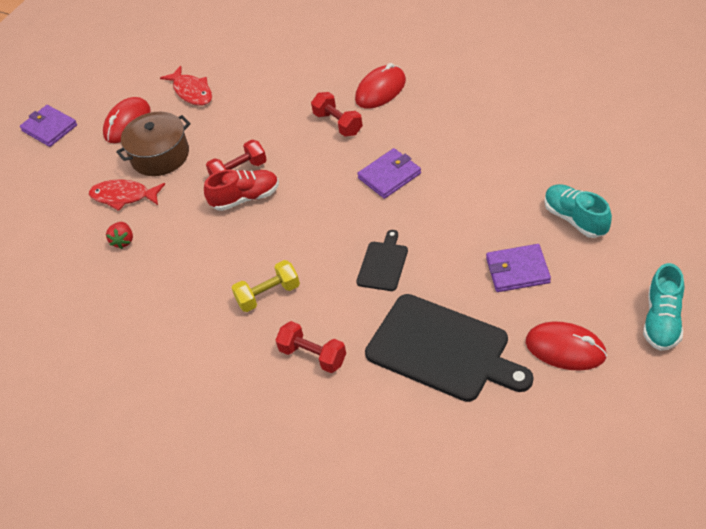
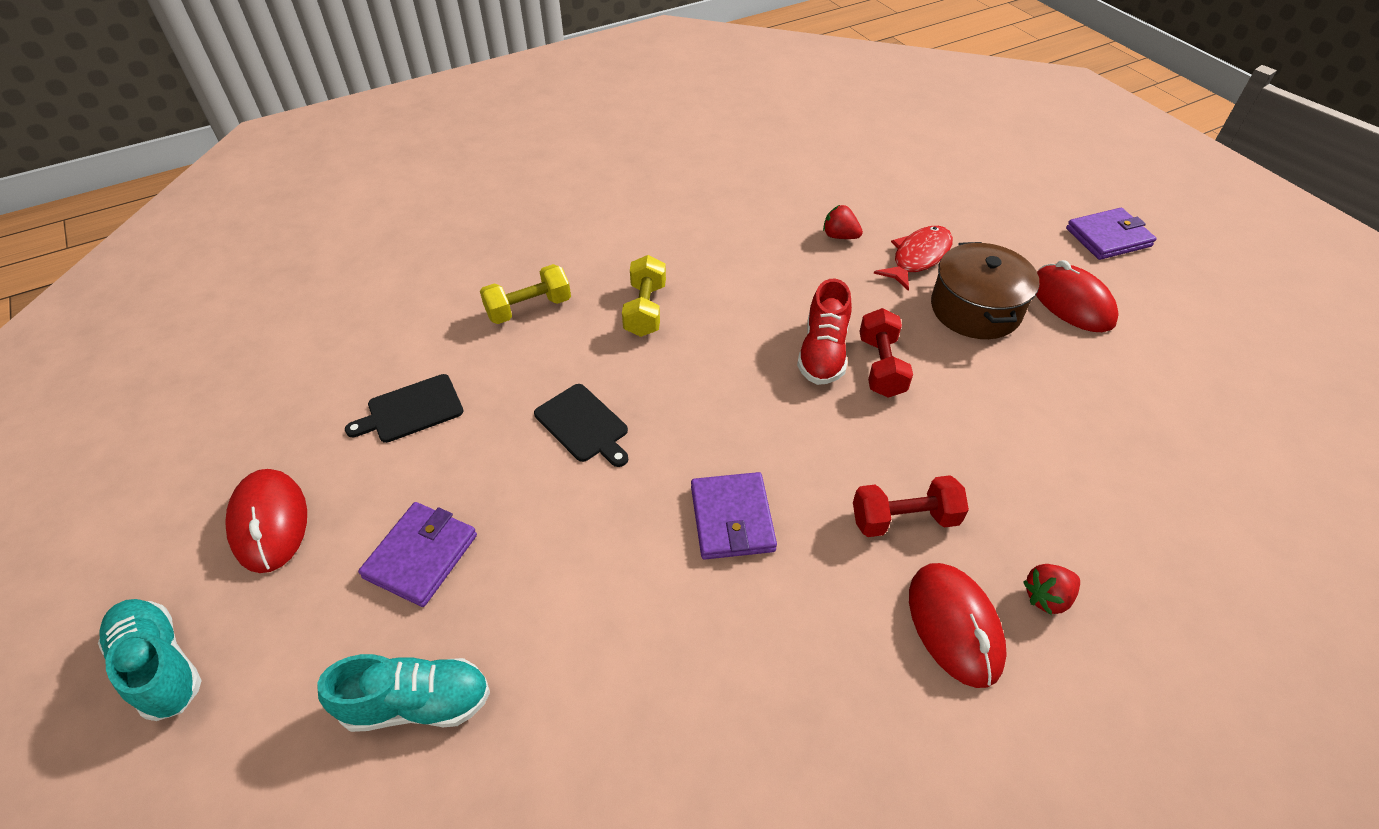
camera: 115 degrees right, 0 degrees up
(191, 92) = (1109, 387): red fish -> none
(313, 355) = (529, 308): red dumbbell -> yellow dumbbell
(342, 72) = (1046, 597): none -> red strawberry
(442, 349) = (411, 410): black cutting board -> black cutting board, size x0.50
(565, 349) = (270, 523): red mouse -> red mouse turned 75 degrees counterclockwise

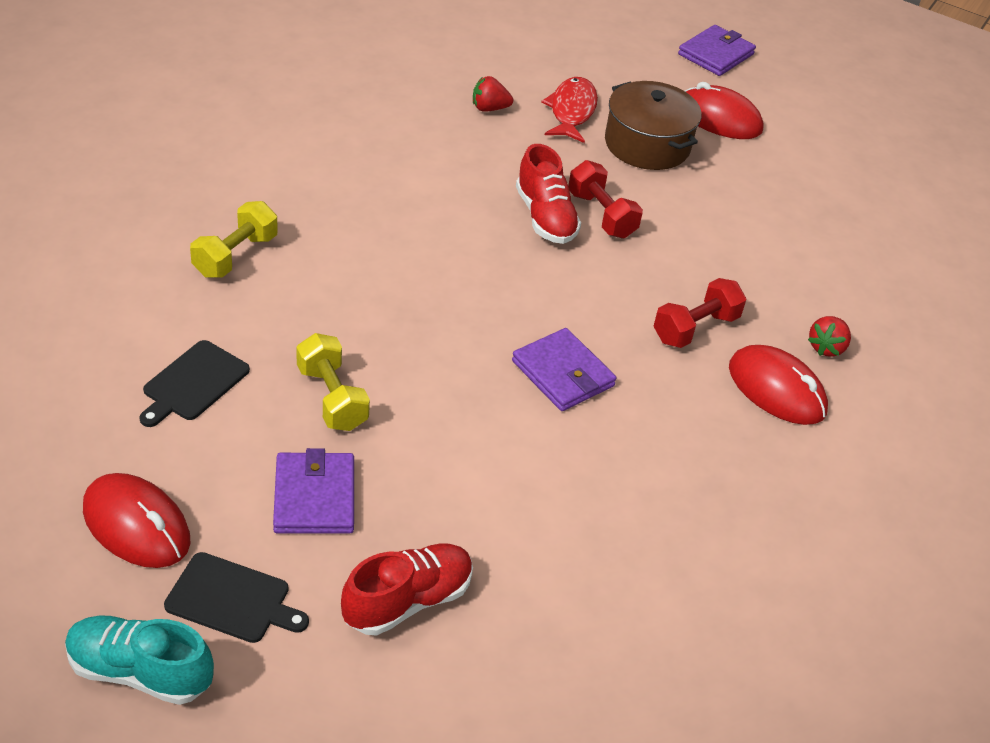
camera: 35 degrees left, 5 degrees down
(417, 703) = (407, 601): turquoise shoe -> red shoe
(583, 425) = (376, 343): black cutting board -> black cutting board (232, 599)
(645, 310) = (355, 225): yellow dumbbell -> yellow dumbbell (332, 398)

